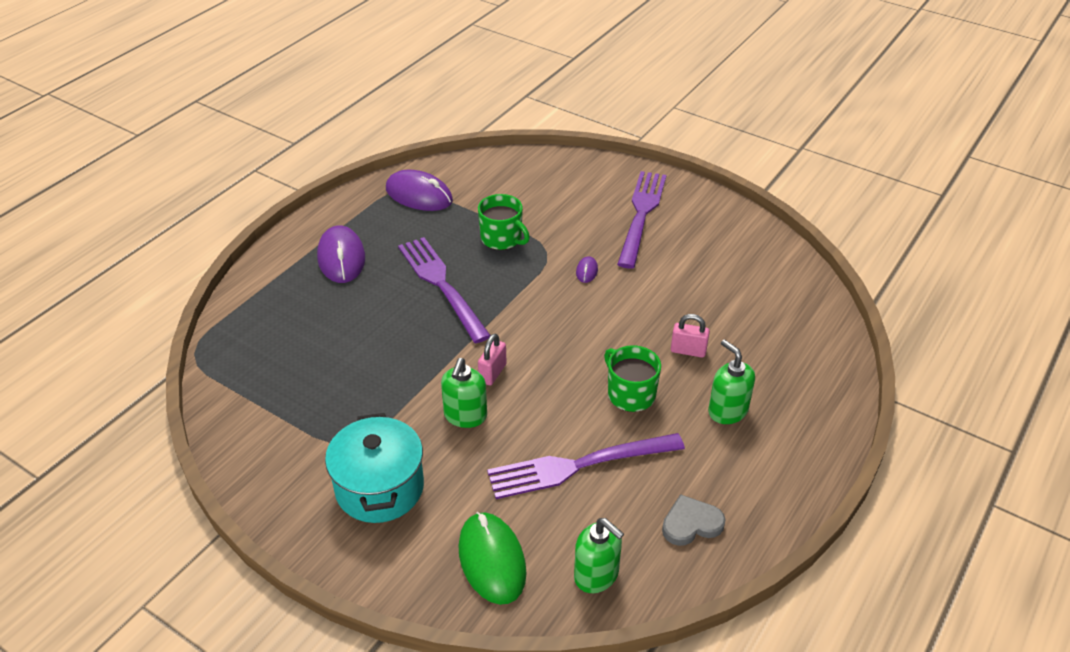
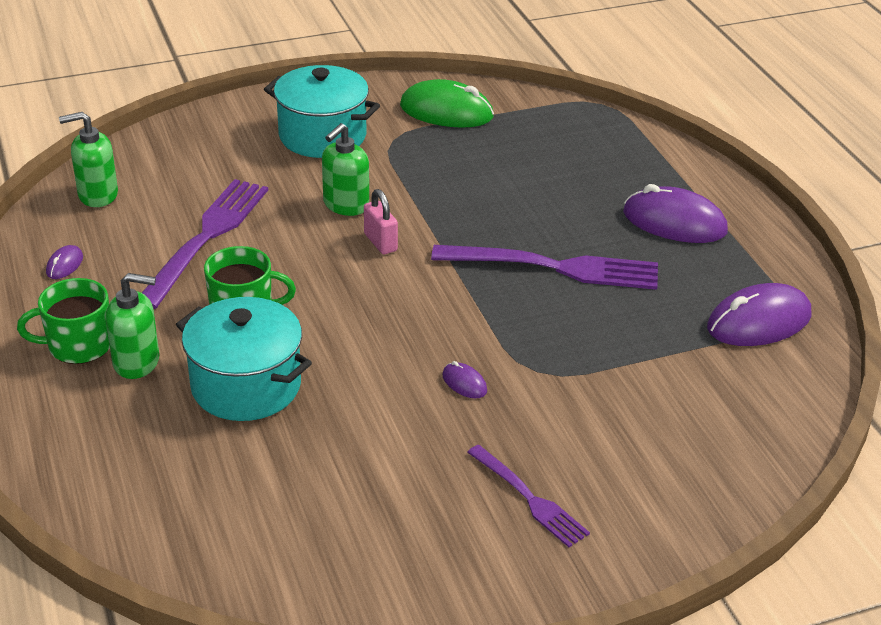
camera: 125 degrees right, 5 degrees down
(465, 416) = (345, 205): green soap dispenser -> green soap dispenser turned 105 degrees counterclockwise
(492, 560) = (182, 156): green mouse -> green mouse (446, 111)
(502, 238) = (599, 347): green mug -> green mug (78, 345)
(641, 215) = (529, 498): purple fork -> purple fork, size x0.58
(688, 351) = (246, 386): pink padlock -> turquoise pot
(691, 523) = (65, 265): grey heart -> purple mouse

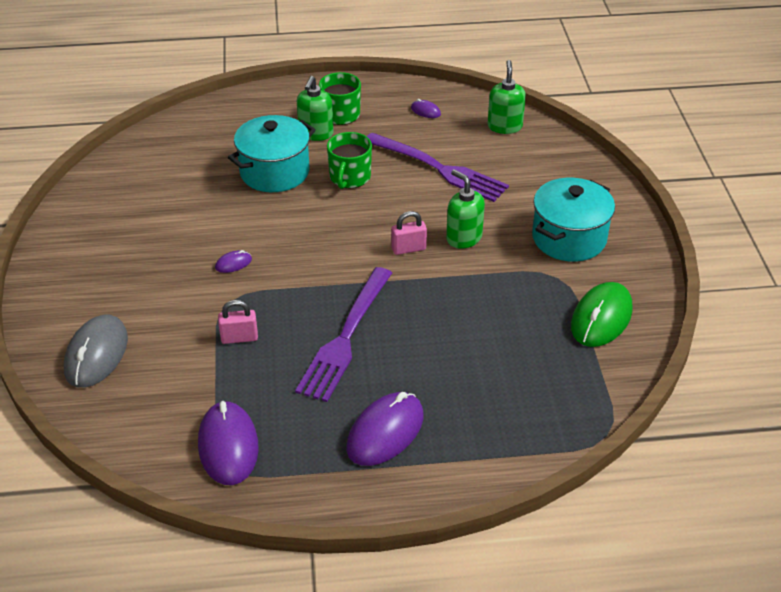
camera: 105 degrees right, 5 degrees up
(529, 498) = (115, 272): purple fork -> none
(596, 348) = (239, 338): none -> pink padlock
(690, 468) = (96, 354): none -> grey mouse

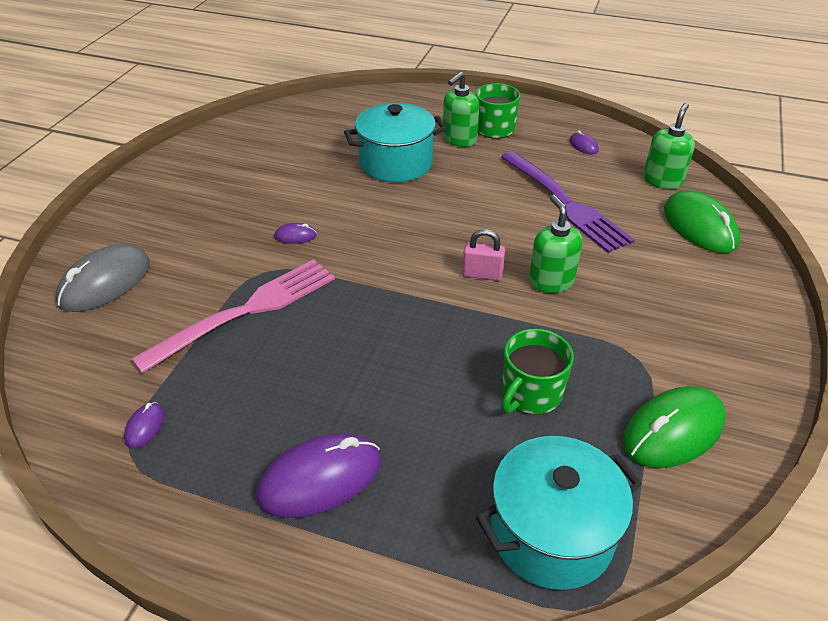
camera: 25 degrees right, 0 degrees up
(228, 446) = (145, 427): purple mouse -> purple mouse, size x0.45
(239, 338) = (245, 311): pink padlock -> pink fork
(346, 337) = (352, 348): purple fork -> none
(349, 177) = (465, 187): green mug -> green mug (530, 393)
(551, 159) = (699, 226): none -> green mouse
(569, 238) = (678, 318): turquoise pot -> turquoise pot (551, 533)

